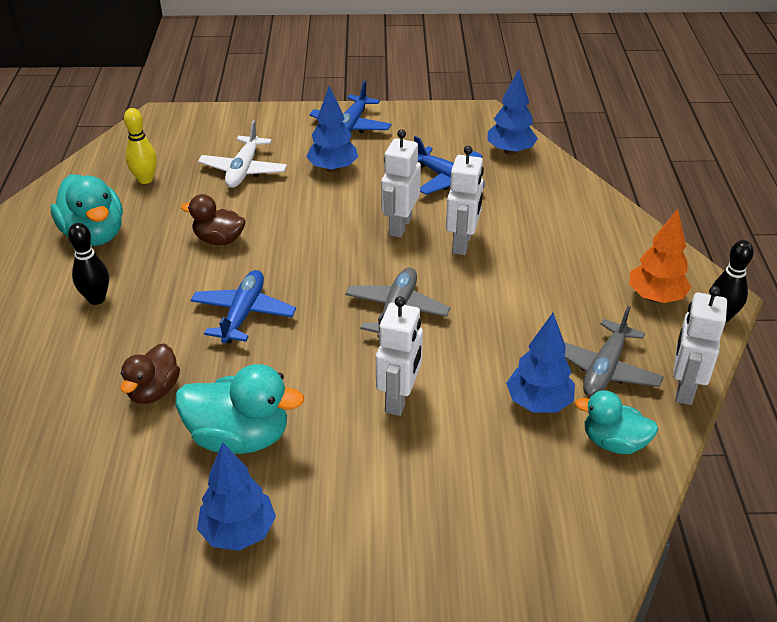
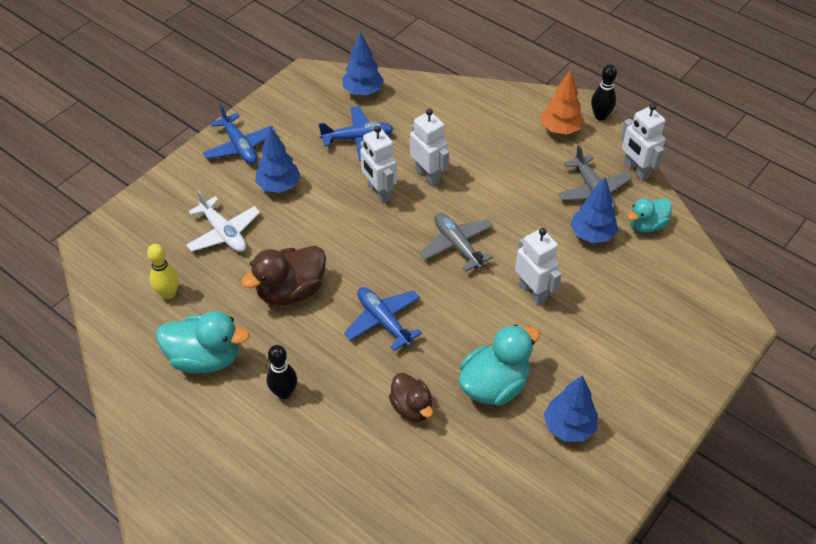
camera: 50 degrees left, 10 degrees up
(219, 240) = (291, 291): brown duck -> brown duck, size x1.57

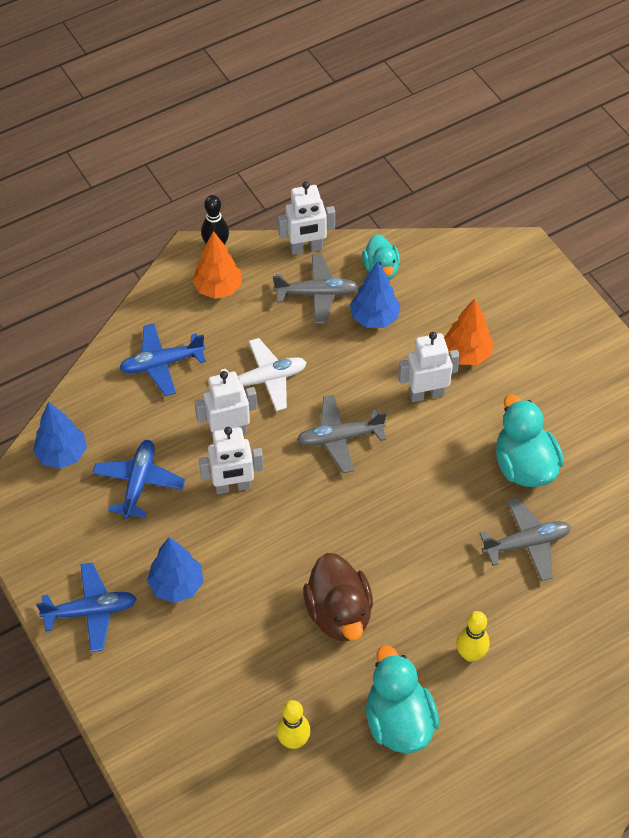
camera: 70 degrees left, 5 degrees up
(205, 358) = (399, 721): turquoise duck -> turquoise duck turned 45 degrees counterclockwise
(223, 233) = (225, 661): white plane -> white plane (265, 380)
(284, 393) = (470, 654): black bowling pin -> yellow bowling pin
(383, 321) = (413, 536): blue plane -> blue plane (162, 364)
(412, 407) = (526, 543): brown duck -> grey plane
(568, 427) = (589, 423): blue tree -> none
(592, 310) = (466, 354): none -> orange tree

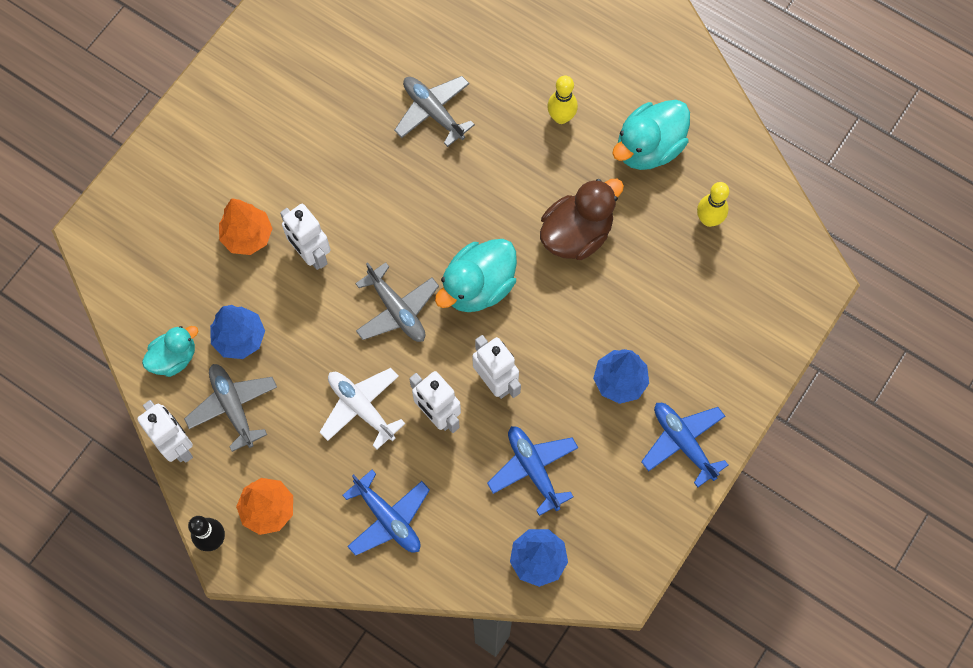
camera: 115 degrees left, 15 degrees up
(139, 483) = (533, 469): blue plane -> blue plane turned 75 degrees clockwise
(524, 465) = (353, 142): turquoise duck -> turquoise duck (478, 286)

